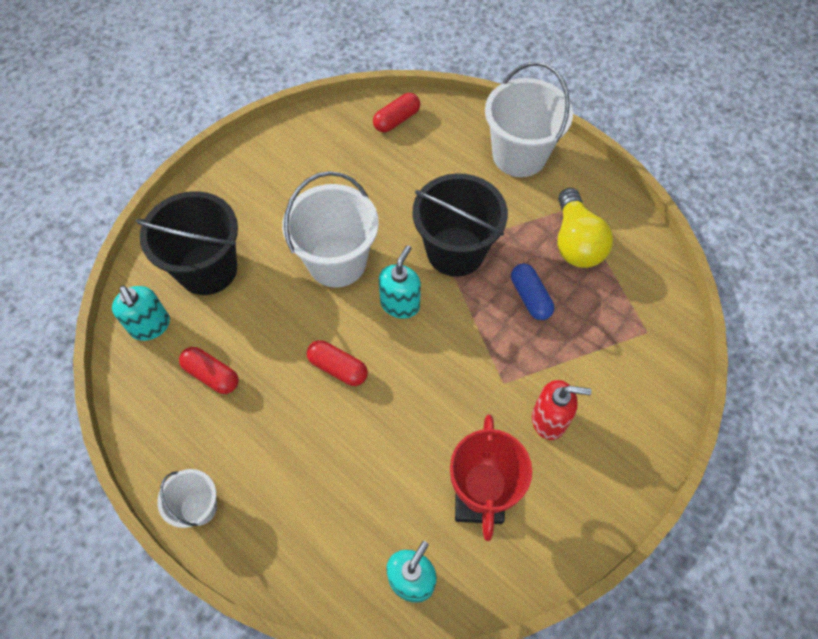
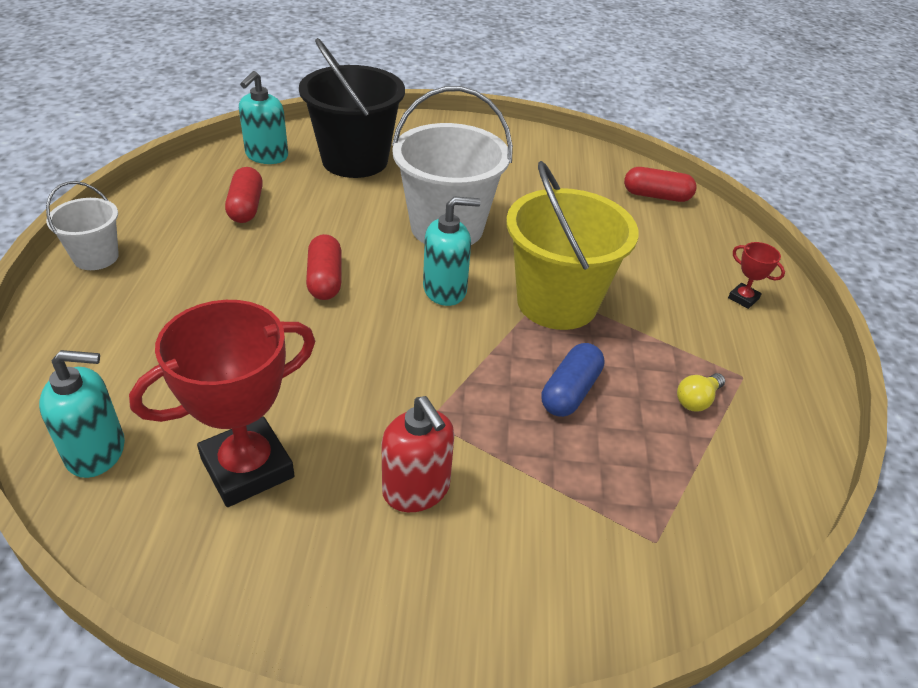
camera: 50 degrees right, 20 degrees down
(455, 251) = (557, 302): black bucket -> yellow bucket
(519, 155) = (743, 298): white bucket -> red trophy
(576, 242) = (697, 400): yellow light bulb -> yellow light bulb, size x0.44

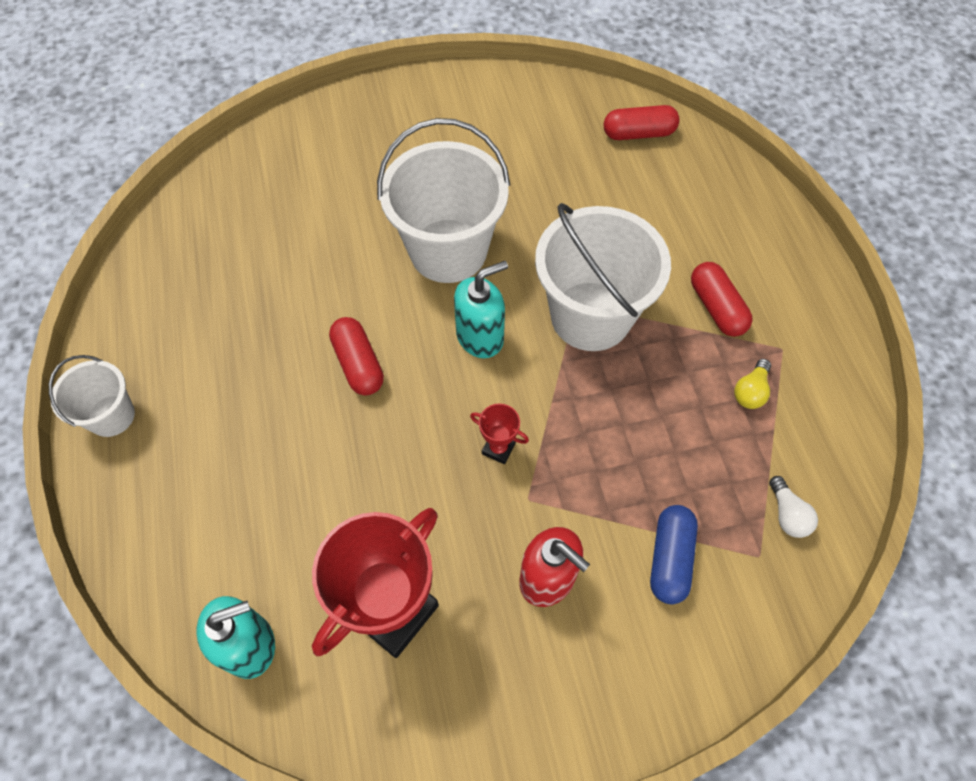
camera: 15 degrees left, 20 degrees up
(246, 207) = (230, 291): red capsule -> red capsule (717, 307)
(266, 156) = (213, 207): turquoise soap dispenser -> none
(355, 160) = (311, 183): black bucket -> none
(557, 302) = (590, 316): yellow bucket -> white bucket
(570, 391) = (639, 421): blue capsule -> blue capsule (669, 558)
(701, 514) = (787, 514): none -> white light bulb
(743, 298) = (758, 250): red trophy -> red trophy (498, 448)

